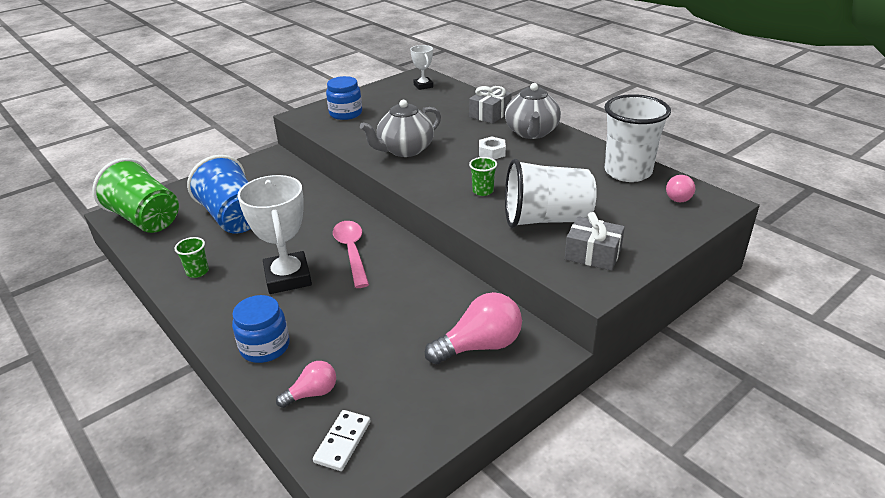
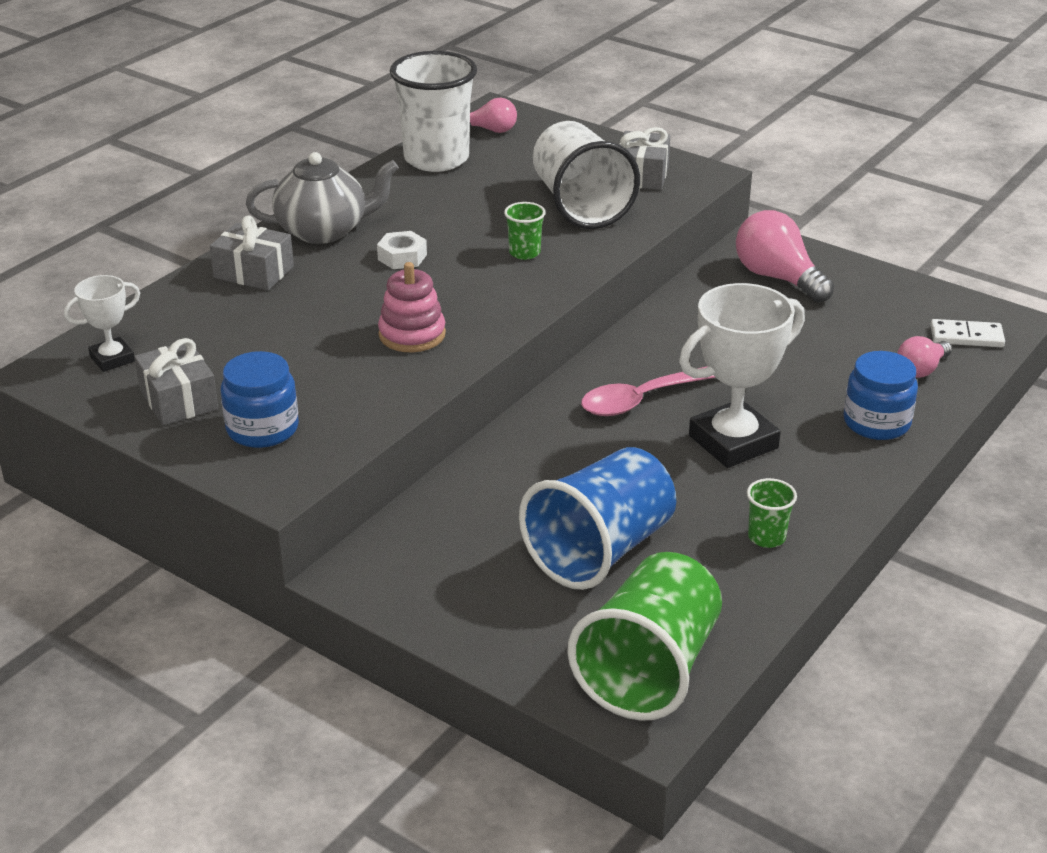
camera: 105 degrees left, 0 degrees up
(312, 393) = (921, 369): pink light bulb -> pink light bulb turned 90 degrees counterclockwise
(381, 98) = (179, 400): none -> grey gift
(405, 150) = (412, 335): grey teapot -> pink stacking toy

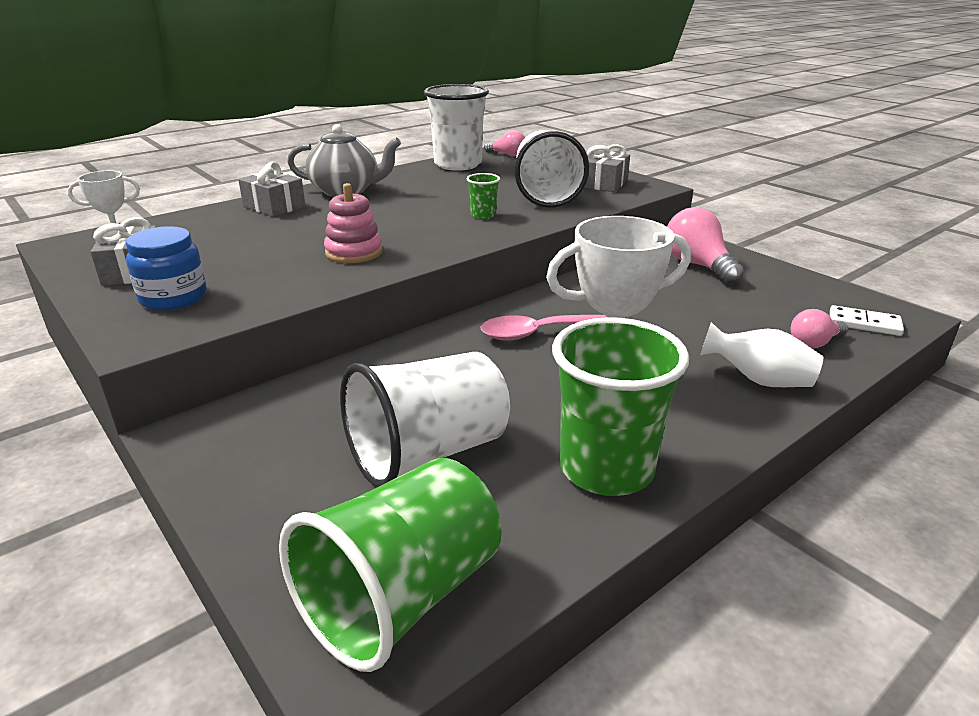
camera: 15 degrees right, 5 degrees down
(402, 257) = (388, 209): white nut -> none
(600, 550) = (428, 453): blue cup -> white cup
(766, 537) = (606, 469): green cup -> green cup, size x2.29
(876, 422) = (758, 380): blue jar -> white vase

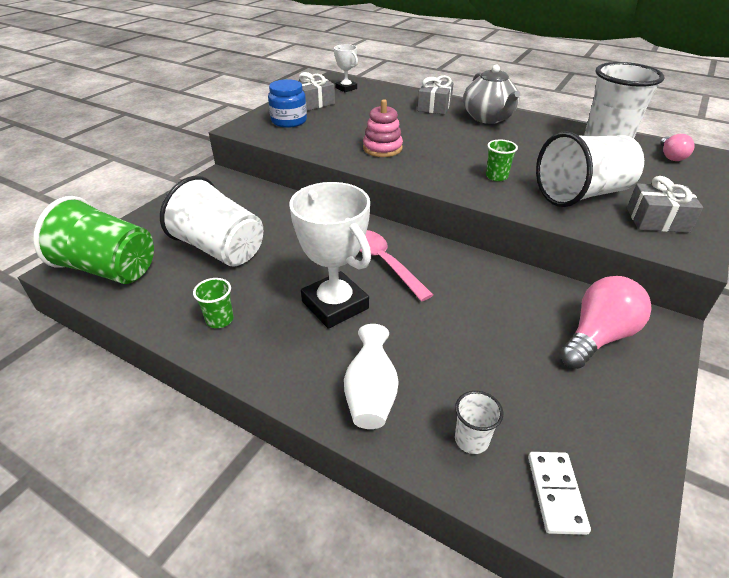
camera: 70 degrees right, 10 degrees up
(606, 469) = (220, 320): green cup -> green cup, size x0.44
(814, 343) = (471, 440): pink light bulb -> white cup

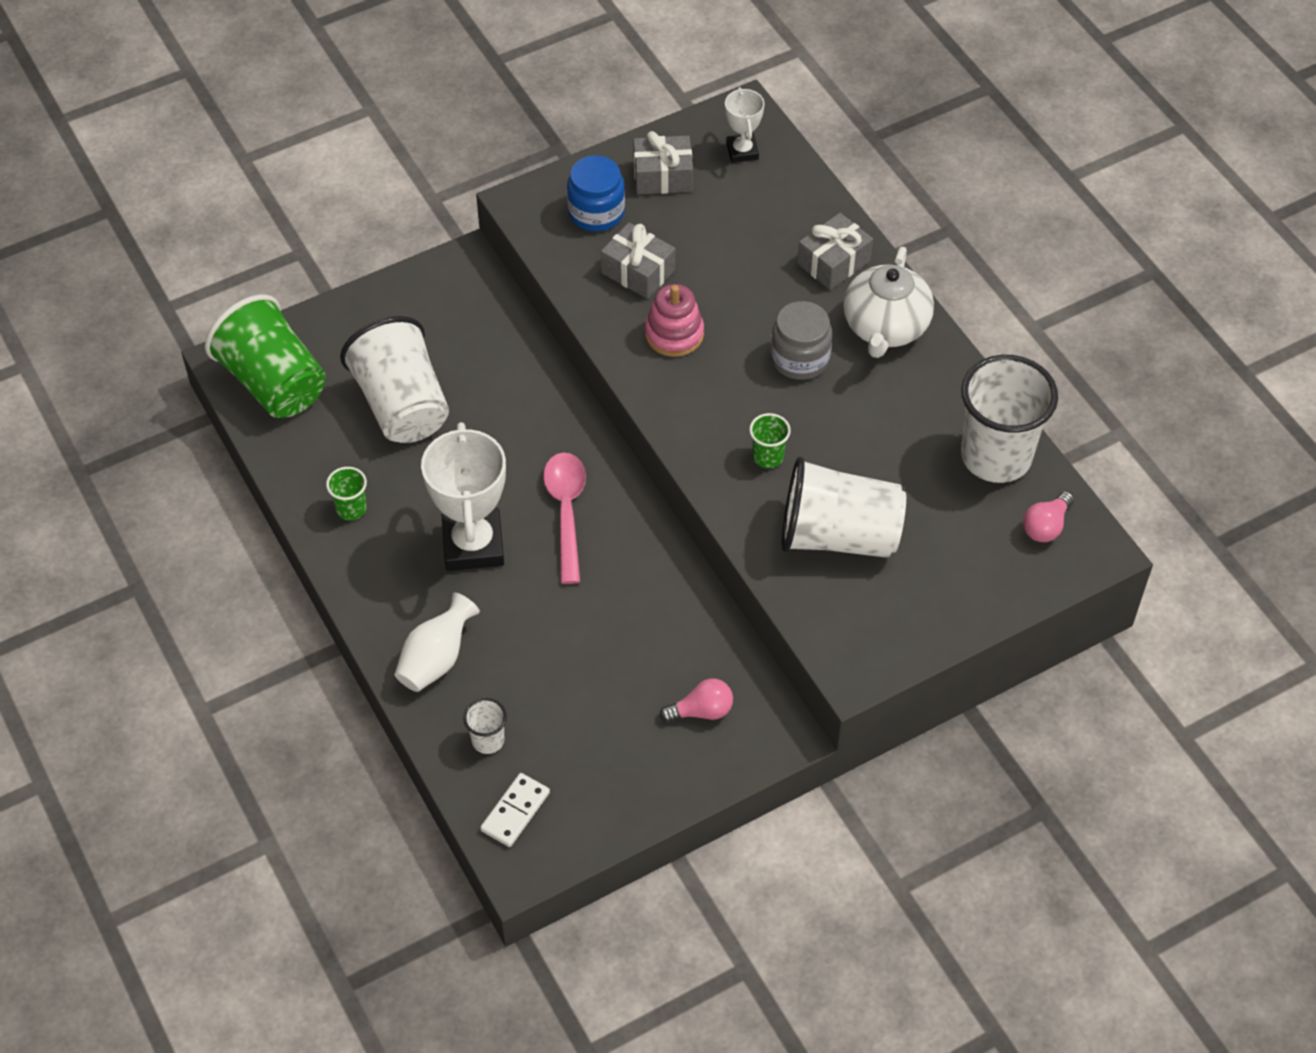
camera: 30 degrees right, 15 degrees up
(461, 138) = (800, 358): none -> grey jar
(488, 118) = (885, 328): grey teapot -> white teapot
(597, 337) = (701, 711): pink light bulb -> pink light bulb, size x0.58
(657, 220) = (877, 615): grey gift -> grey gift (638, 272)

